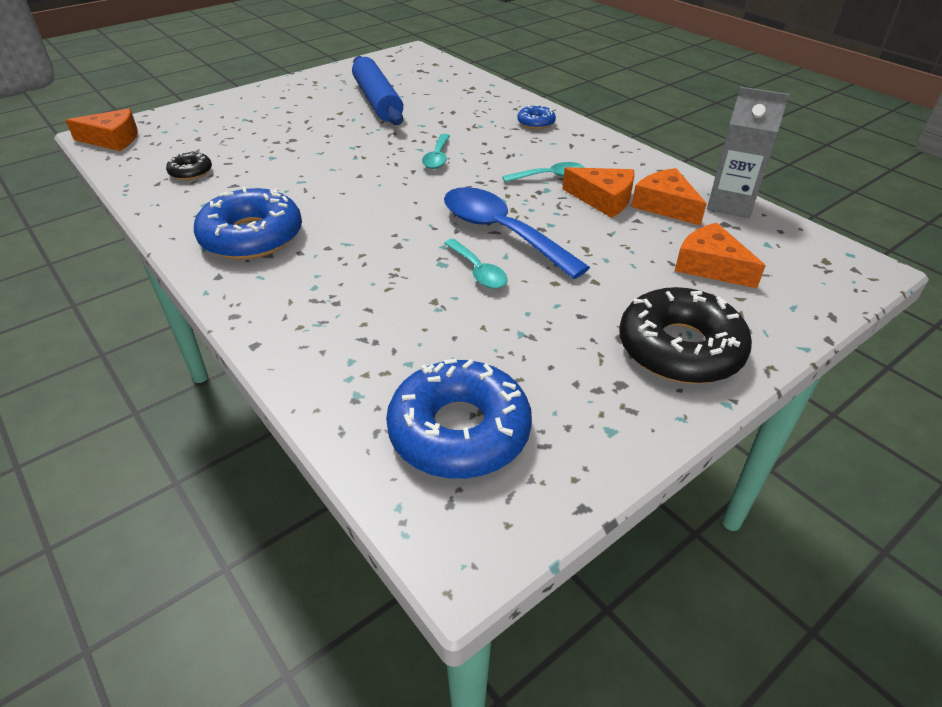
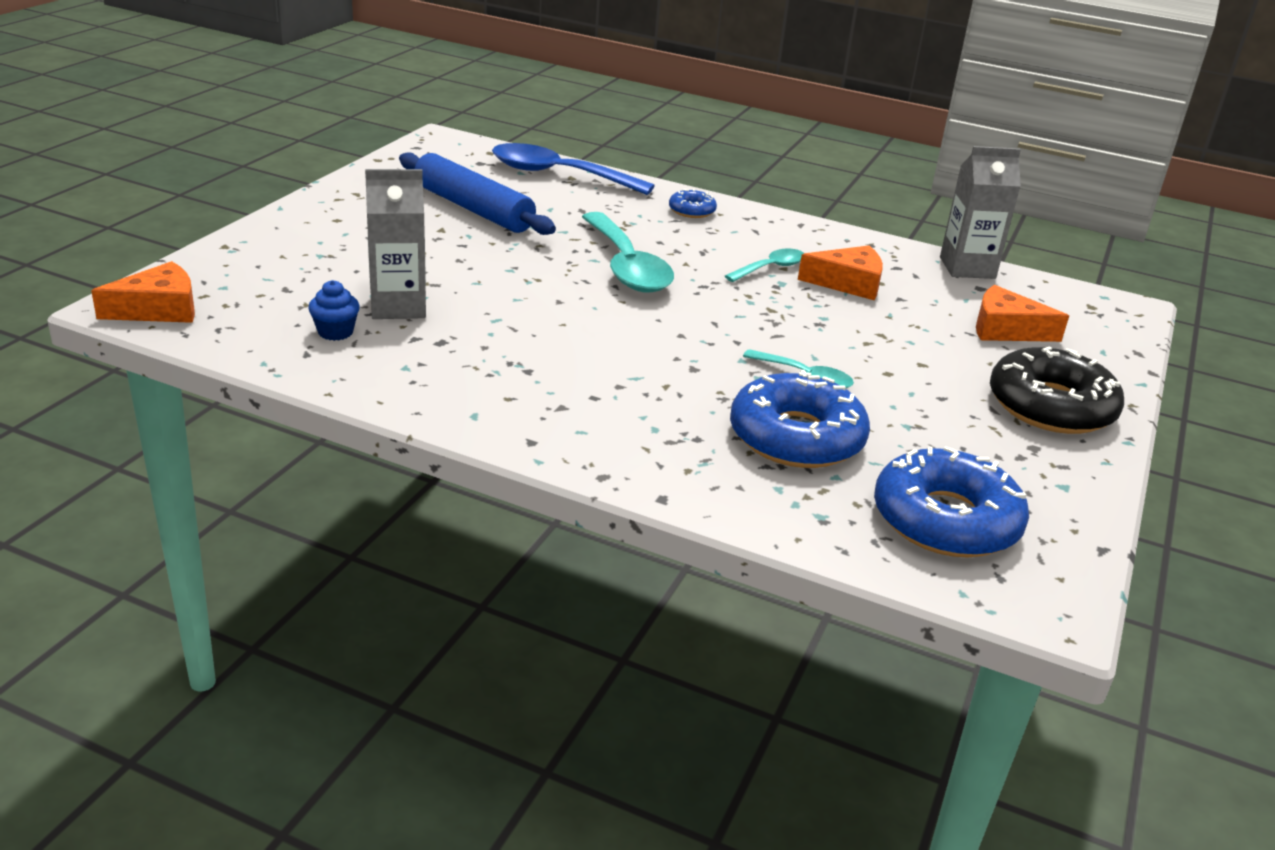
camera: 30 degrees left, 10 degrees down
(191, 172) = (335, 332): black donut -> blue cupcake
(249, 161) = (398, 306): none -> grey carton
(252, 236) = (516, 391): blue donut -> blue donut (796, 437)
(437, 157) = (626, 266): turquoise spoon -> turquoise spoon, size x1.93
(501, 232) = (785, 334): blue spoon -> blue spoon (558, 175)
(665, 205) = (911, 279): orange cheese -> none

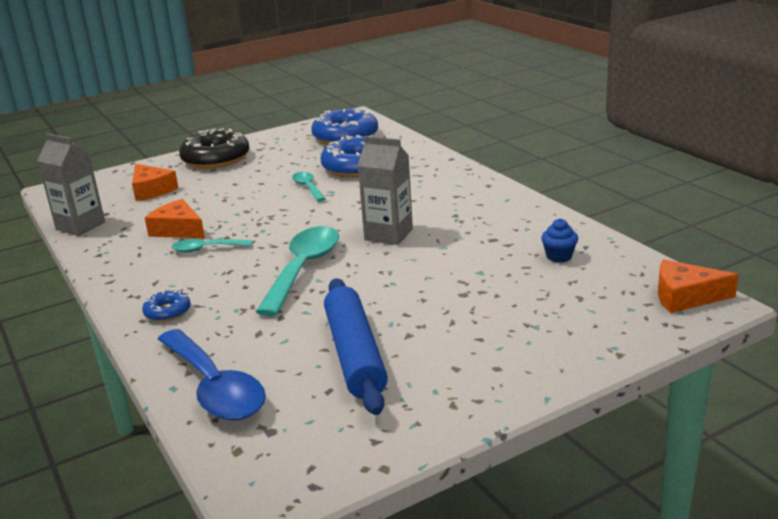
camera: 140 degrees left, 5 degrees down
(398, 306) = (503, 267): grey carton -> grey carton (388, 235)

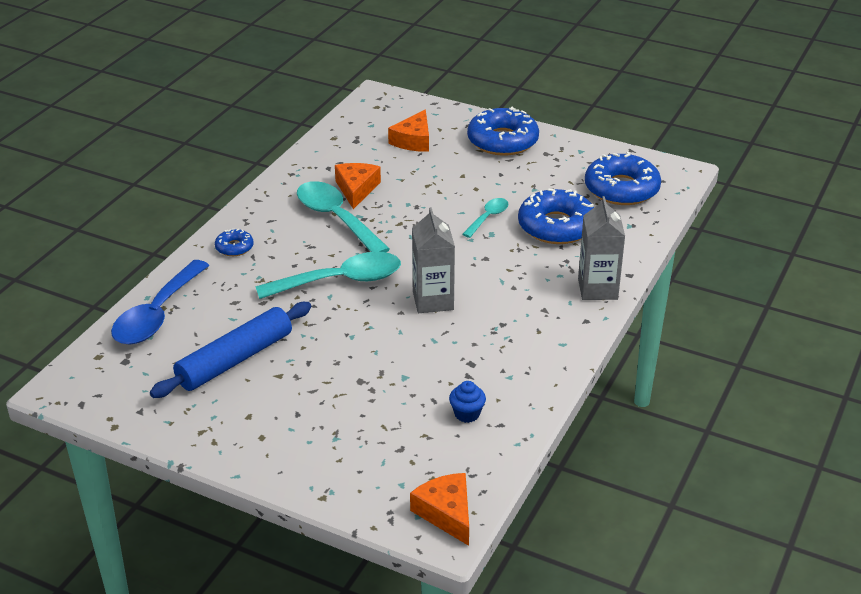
camera: 55 degrees right, 10 degrees up
(80, 226) = (327, 141): grey carton -> grey carton (597, 289)
(206, 249) = (336, 218): turquoise spoon -> turquoise spoon, size x1.93
(216, 159) = (502, 141): black donut -> blue donut

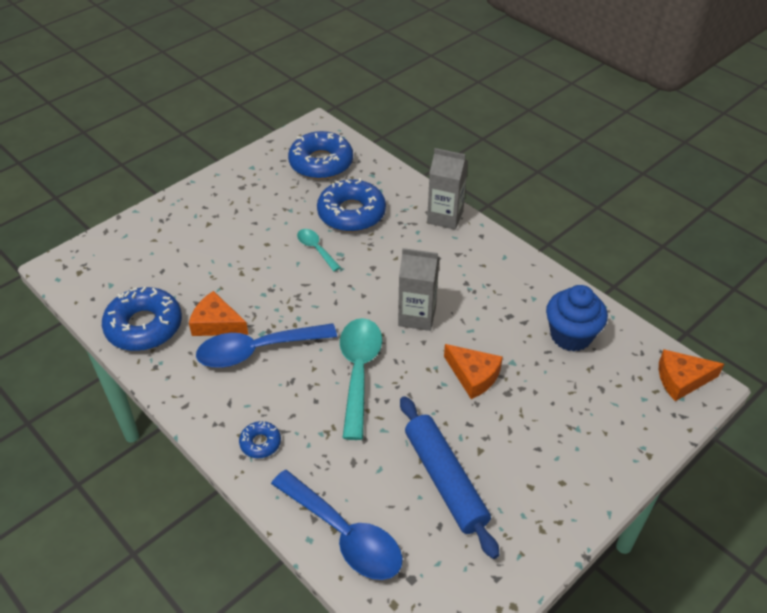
camera: 70 degrees left, 10 degrees up
(336, 218) = (257, 350): turquoise spoon -> blue spoon
(413, 140) = (161, 262): orange cheese -> orange cheese (473, 375)
(467, 414) = (571, 336): blue cupcake -> blue cupcake, size x1.95
(502, 141) = (204, 206): blue donut -> blue donut (144, 326)

